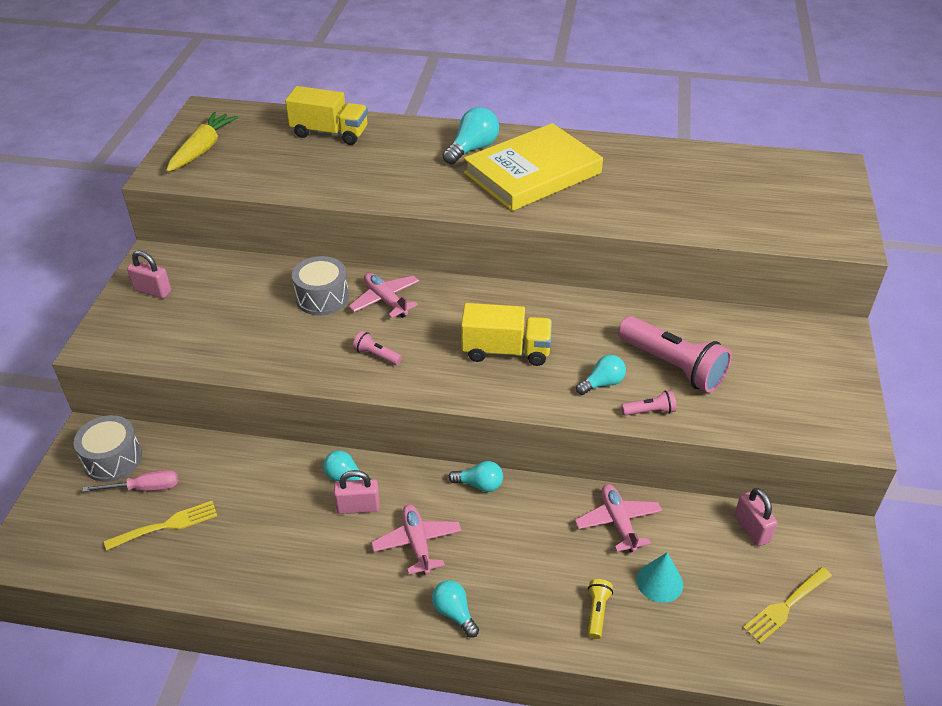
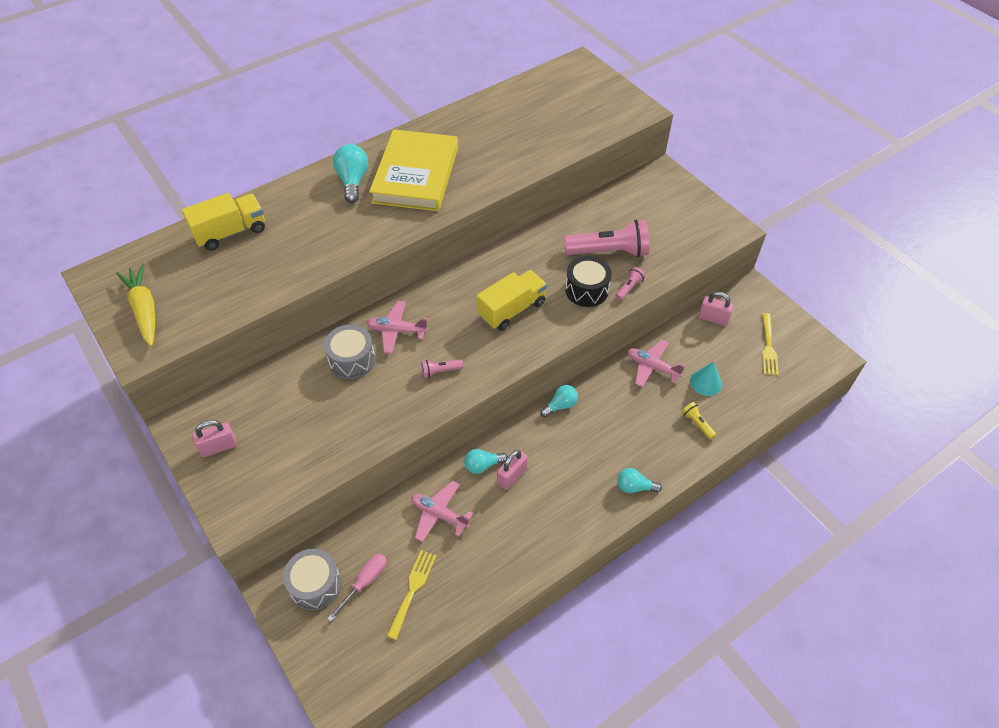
camera: 45 degrees left, 10 degrees up
(417, 543) = (569, 467): pink plane -> pink plane (439, 514)
(602, 383) = (586, 290): turquoise light bulb -> black drum

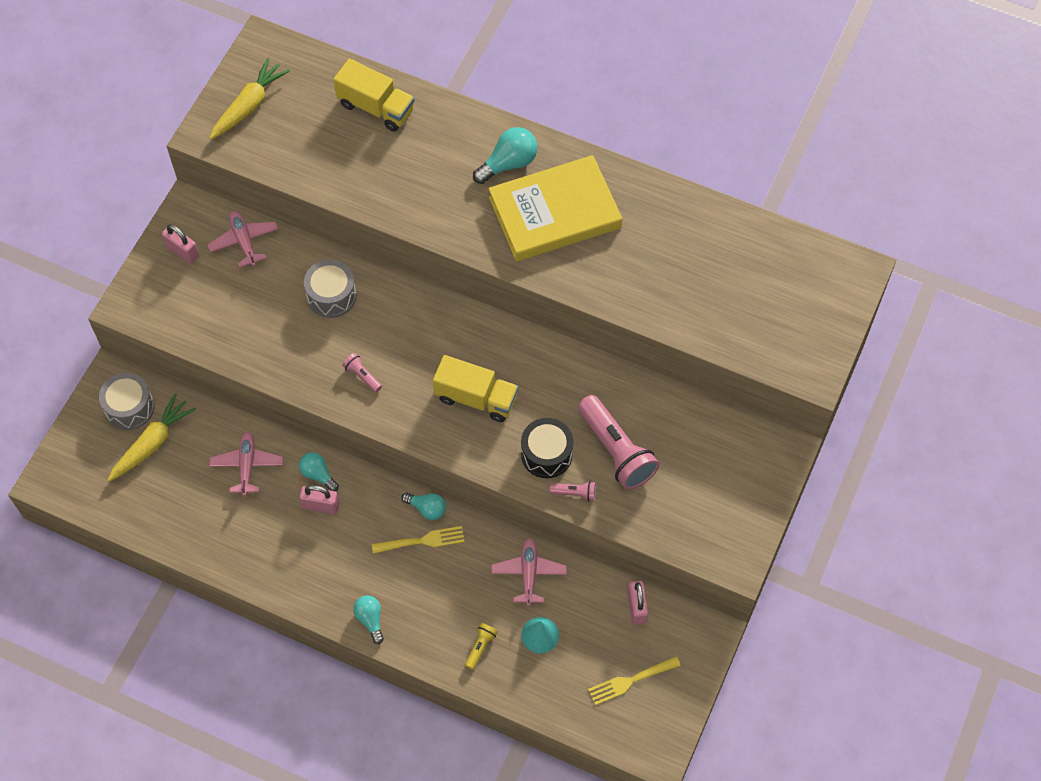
camera: 60 degrees right, 10 degrees up
(365, 582) = (152, 443): pink screwdriver -> yellow carrot
(396, 331) = (387, 312): pink plane -> pink plane (244, 241)
(412, 589) = (165, 484): yellow fork -> yellow fork (422, 541)

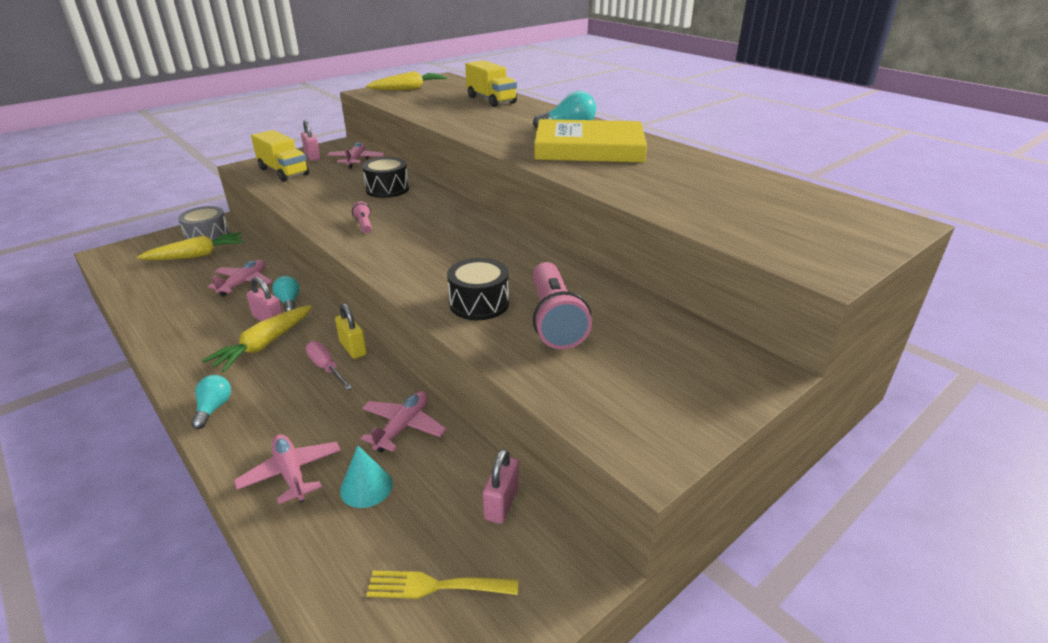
camera: 25 degrees right, 30 degrees down
(331, 296) = (387, 189): grey drum -> black drum
(346, 537) = (264, 345): none -> yellow carrot
(422, 541) = (326, 368): yellow fork -> pink screwdriver
(427, 509) = (353, 348): turquoise light bulb -> yellow padlock
(476, 398) = (445, 256): yellow truck -> yellow truck (283, 172)
(480, 647) = (291, 473): yellow flashlight -> pink plane
(575, 493) = (484, 337): pink flashlight -> none

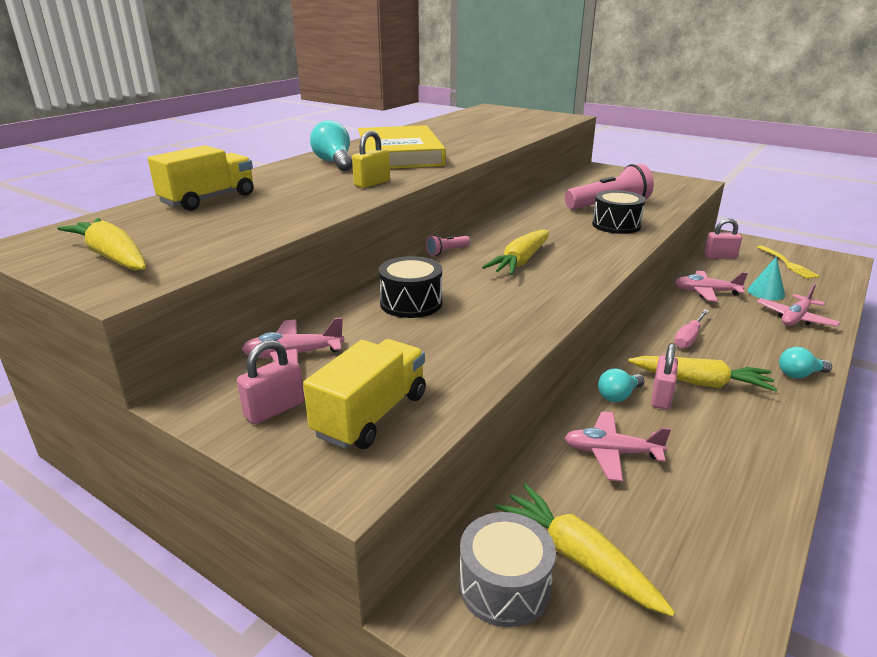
camera: 105 degrees left, 5 degrees down
(353, 348) = (650, 333): yellow padlock -> yellow padlock (372, 183)
(364, 225) = (526, 293): pink flashlight -> pink flashlight (447, 251)
(423, 233) = (521, 261): none -> yellow carrot

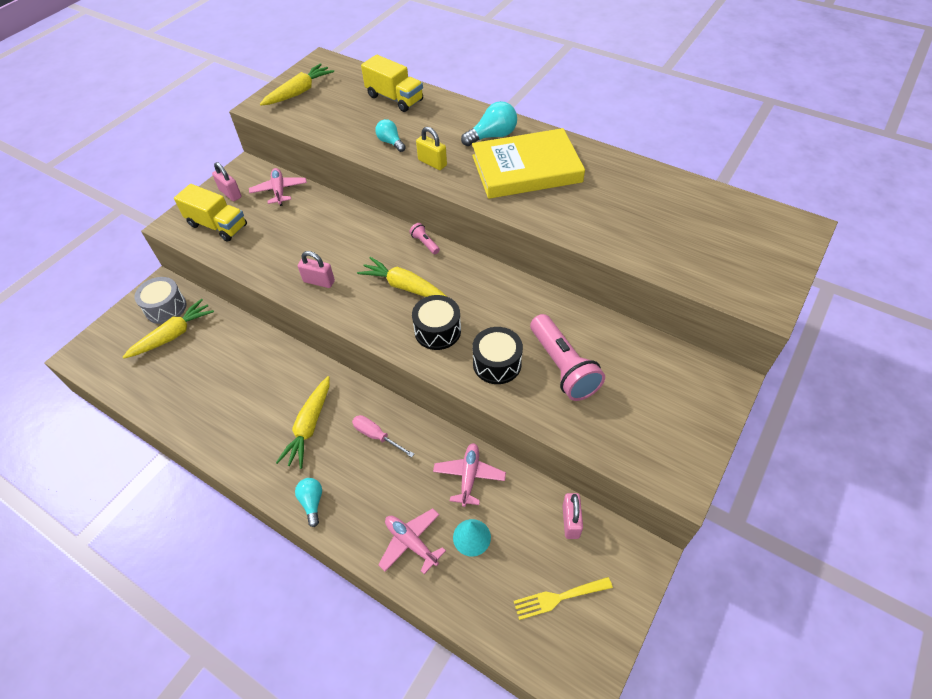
camera: 90 degrees right, 25 degrees up
(411, 303) = (336, 230): black drum -> black drum (437, 331)
(611, 453) = (243, 359): pink plane -> none
(618, 396) = (300, 372): turquoise light bulb -> turquoise light bulb (390, 142)
(661, 397) = (295, 397): pink padlock -> pink padlock (319, 281)

